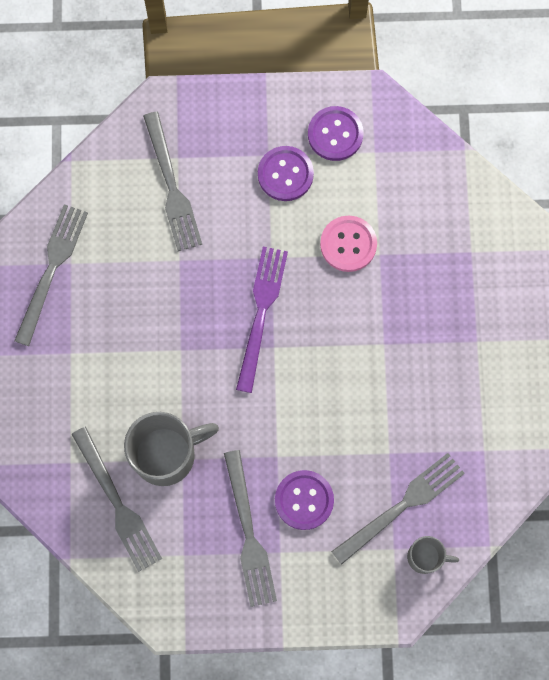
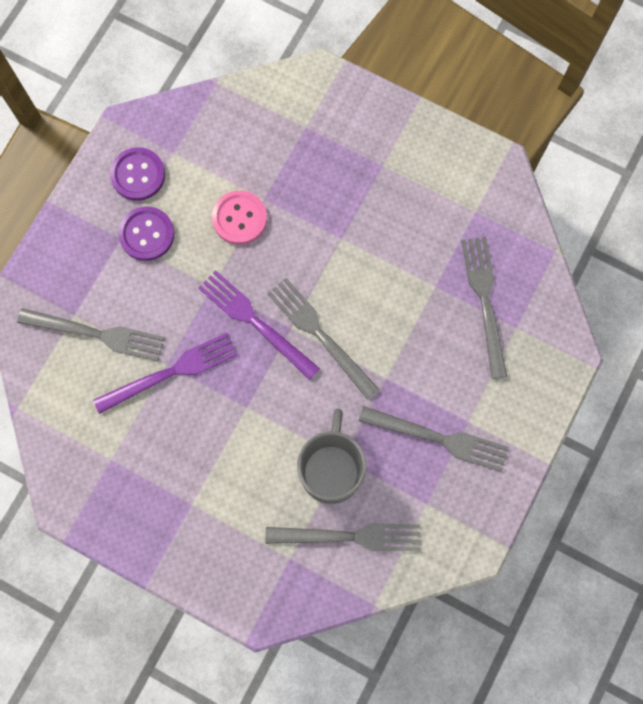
camera: 60 degrees left, 0 degrees up
(52, 269) = (106, 479): grey fork -> grey fork (319, 334)
(175, 268) = (171, 372): none -> purple fork
(304, 500) = (436, 377): purple button -> none
(425, 557) = (537, 306): grey mug -> none

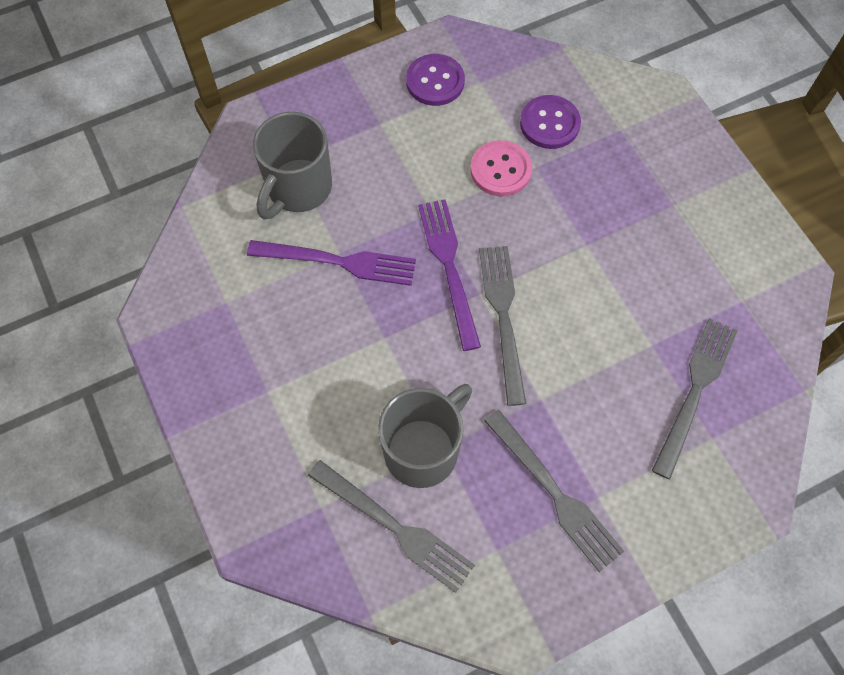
camera: 35 degrees right, 10 degrees down
(97, 334) = (298, 188): grey fork -> grey mug
(147, 234) = (406, 133): purple button -> purple button (549, 123)

